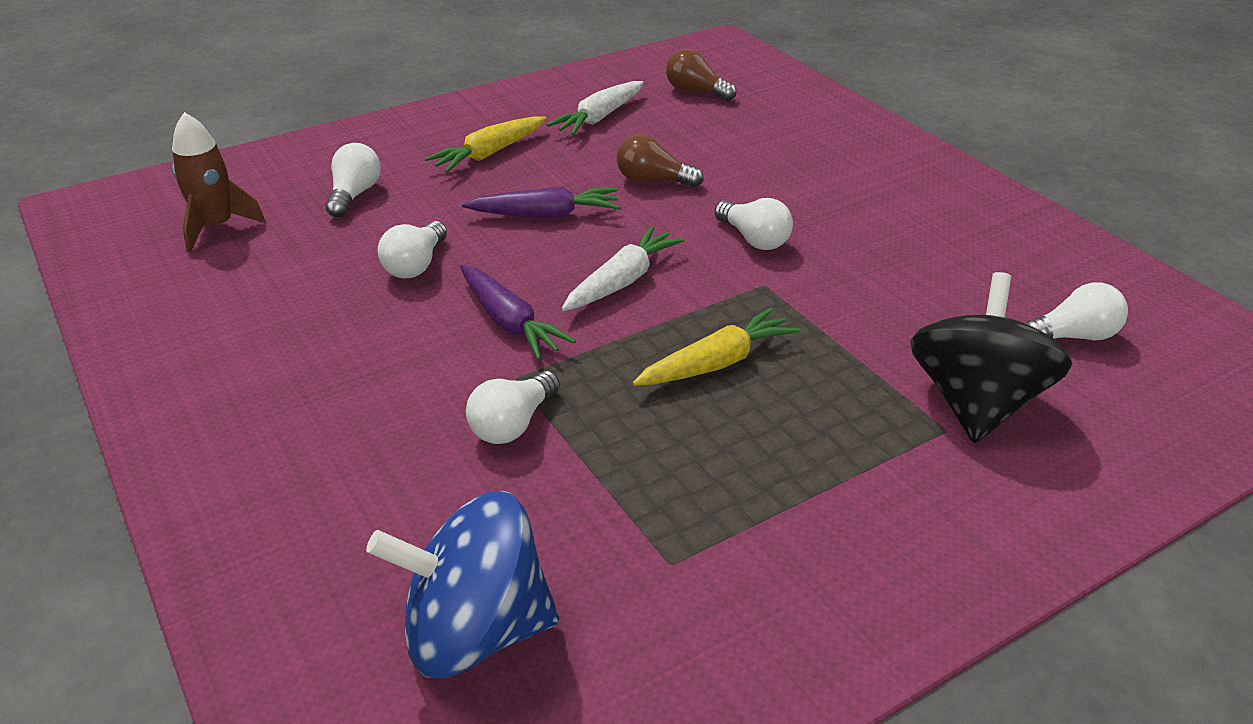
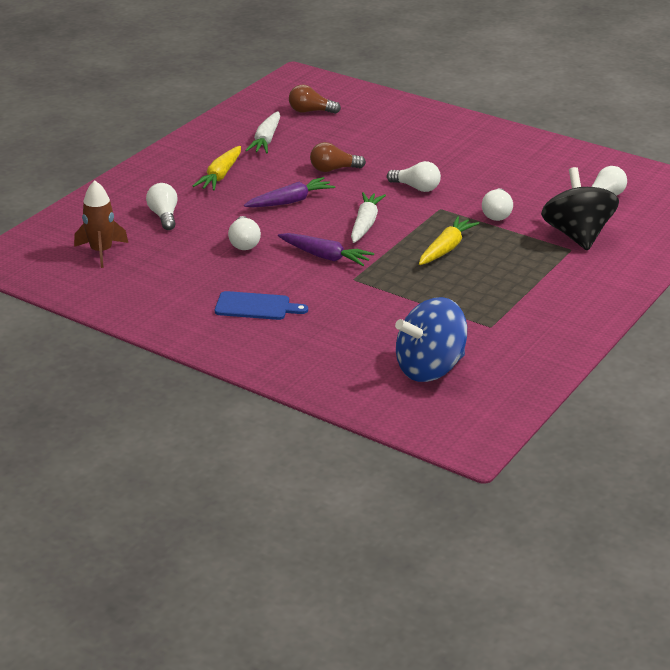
camera: 25 degrees left, 5 degrees down
(317, 385) = (256, 307): none -> blue cutting board
(513, 424) = (372, 297): white light bulb -> white light bulb (497, 214)

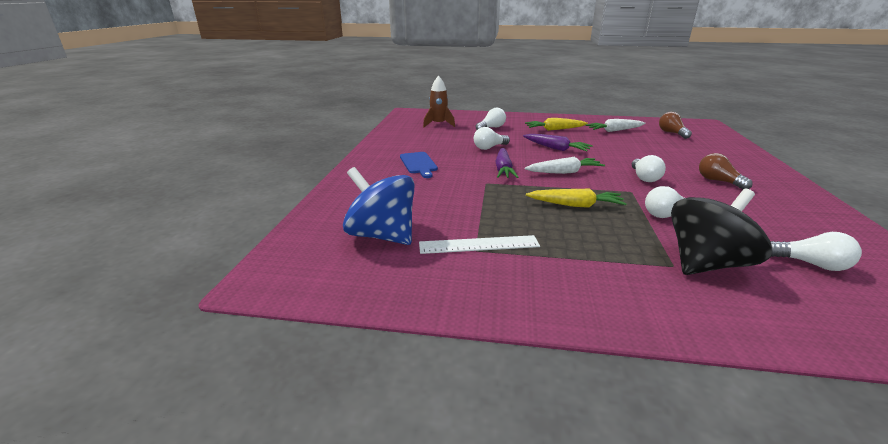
camera: 65 degrees right, 5 degrees down
(333, 169) = (616, 151): brown light bulb -> brown light bulb (718, 181)
(483, 322) = (479, 245): none -> white ruler

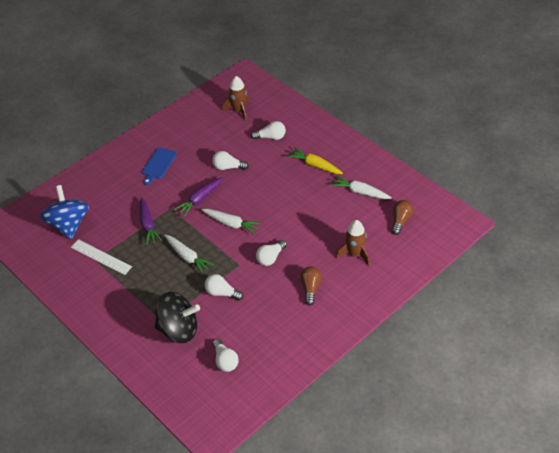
camera: 40 degrees right, 20 degrees up
(556, 148) = (271, 193): purple carrot -> purple carrot (148, 225)
(575, 205) = (187, 257): yellow carrot -> white carrot
(691, 154) = (355, 254): none -> brown rocket

